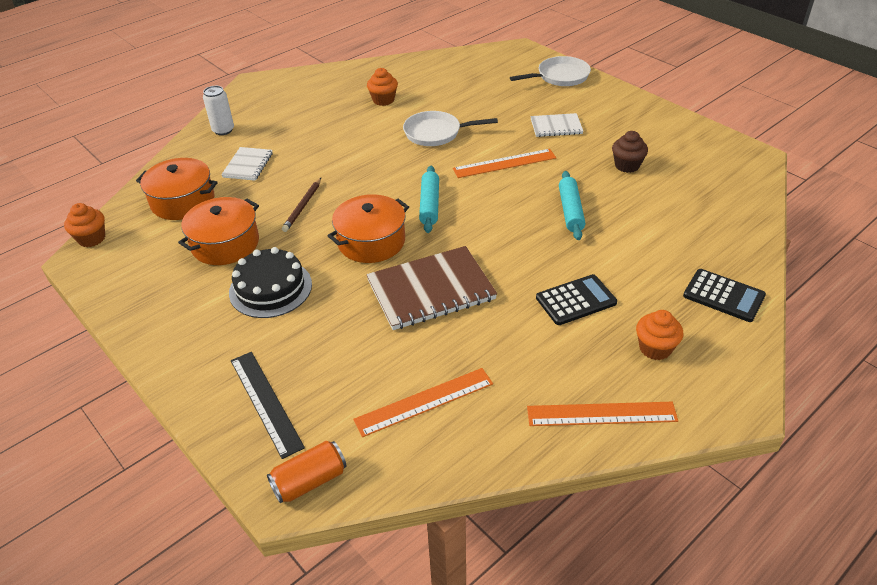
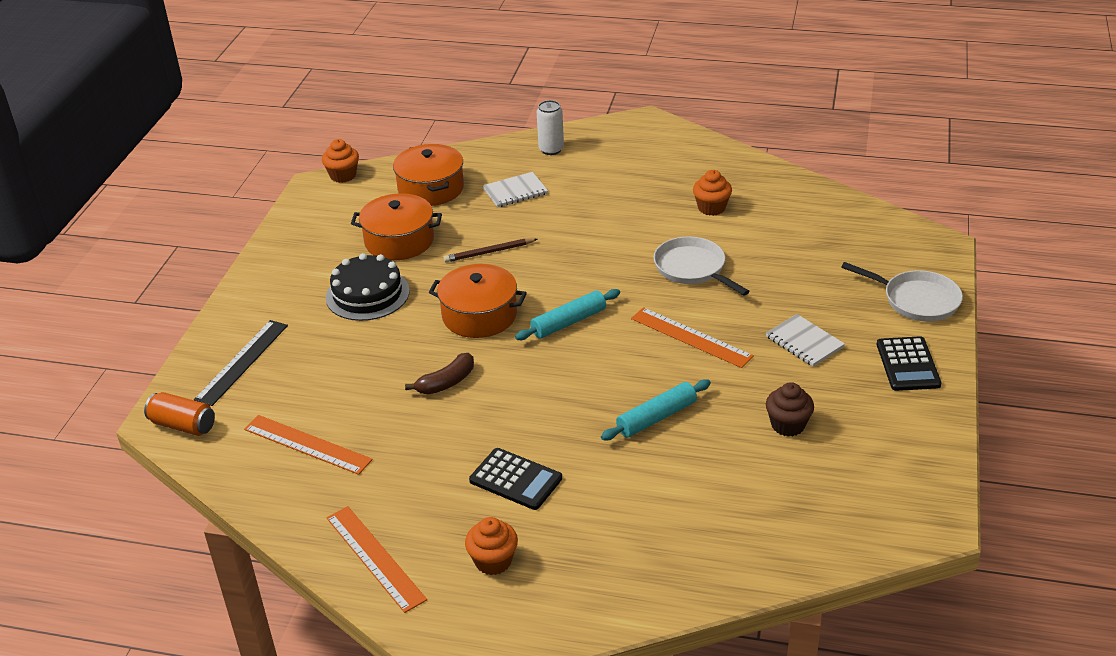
camera: 55 degrees right, 5 degrees down
(431, 290) = (446, 382): brown notebook -> brown banana
(723, 296) = (621, 584): black calculator -> black calculator (908, 364)

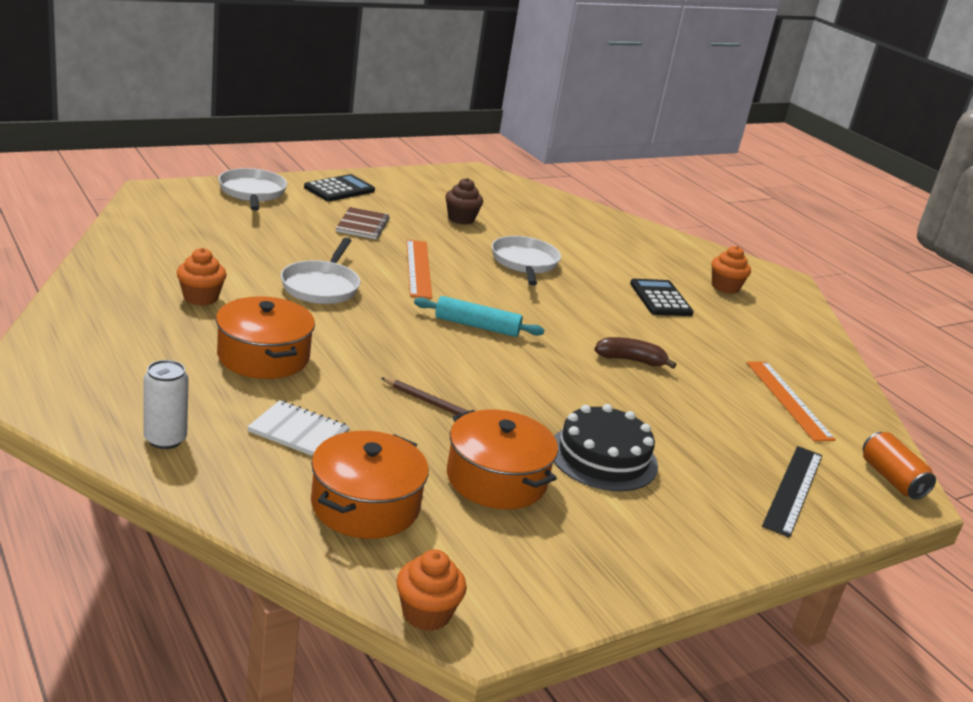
camera: 140 degrees left, 10 degrees down
(242, 362) = (793, 489): black ruler -> black ruler turned 45 degrees counterclockwise
(375, 558) = (798, 328): orange ruler -> none
(479, 315) = (533, 375): orange pot -> orange pot (263, 356)
(656, 418) = (524, 263): turquoise rolling pin -> white pan
(804, 342) = (362, 225): white notebook -> brown notebook

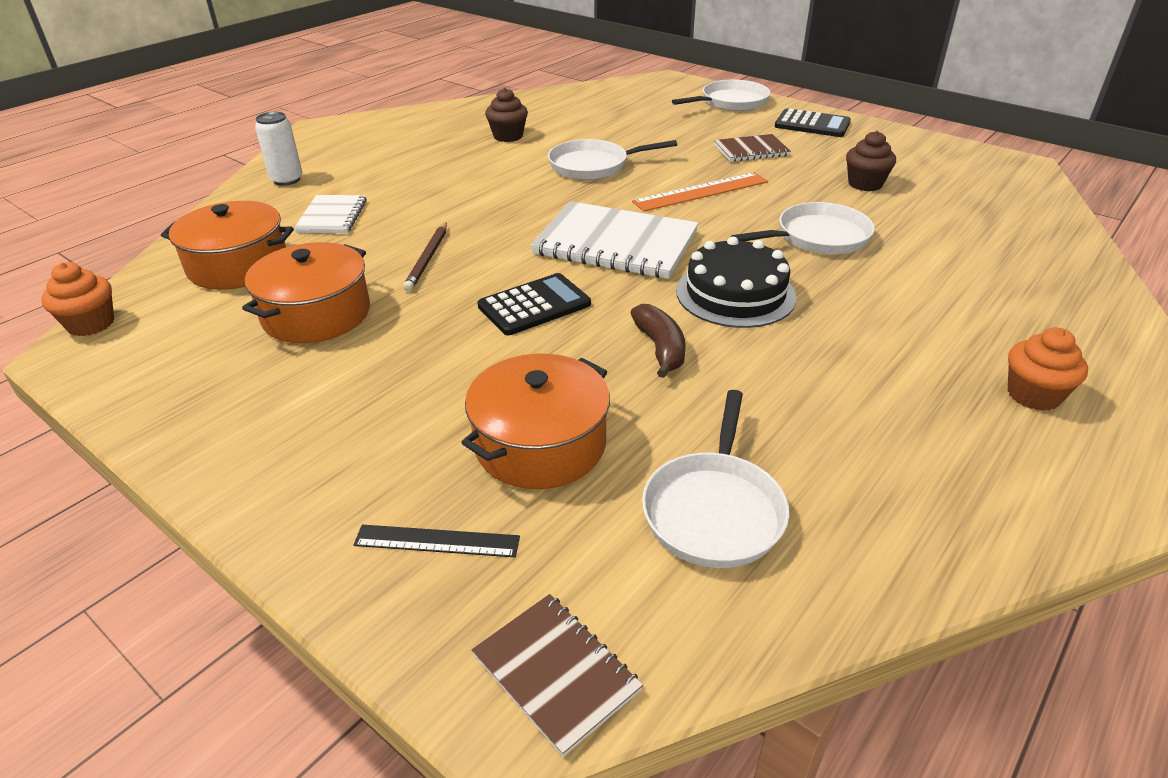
camera: 75 degrees right, 10 degrees up
(201, 298) = (508, 136): orange cupcake -> brown cupcake
(263, 356) = (439, 177): orange pot -> orange pot (540, 444)
(477, 326) = (615, 244): turquoise rolling pin -> white notebook
(603, 457) = (404, 367): black cake -> black cake (735, 294)
(660, 299) = (882, 343): black calculator -> black calculator (534, 305)
(788, 400) = (714, 510): orange ruler -> white pan
(793, 489) = (437, 541): black ruler -> black ruler, size x0.64
(891, 479) = (556, 673): orange can -> brown notebook

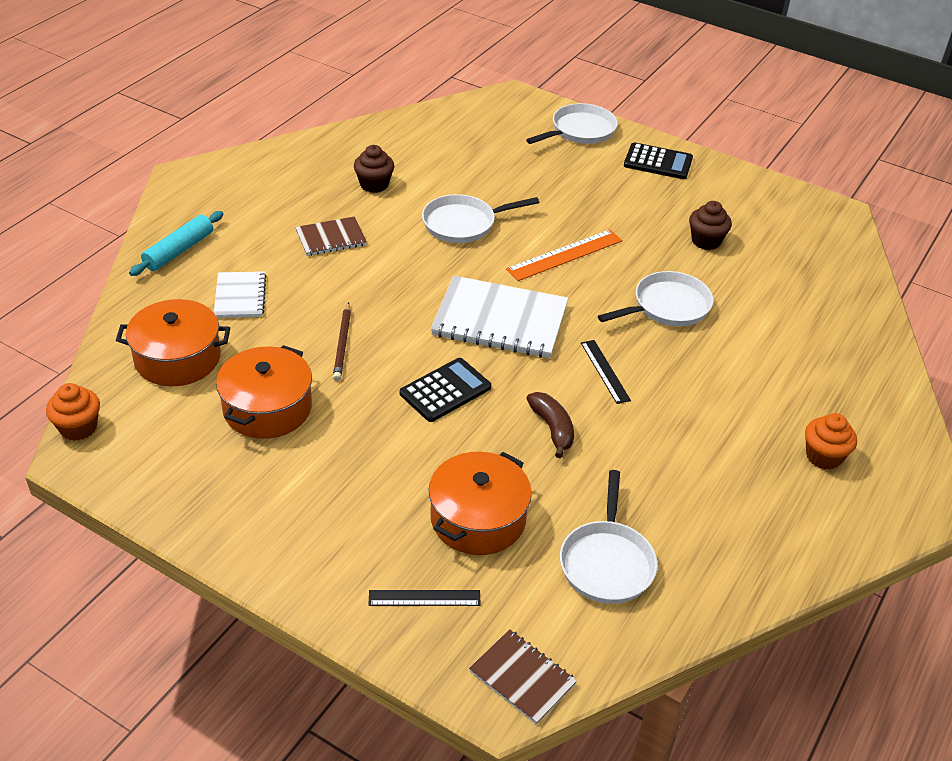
camera: 10 degrees left, 5 degrees up
(287, 180) = (179, 250): white can -> turquoise rolling pin
(735, 294) = (605, 371): black cake -> black ruler
(751, 150) = (604, 199): brown notebook -> brown notebook (331, 238)

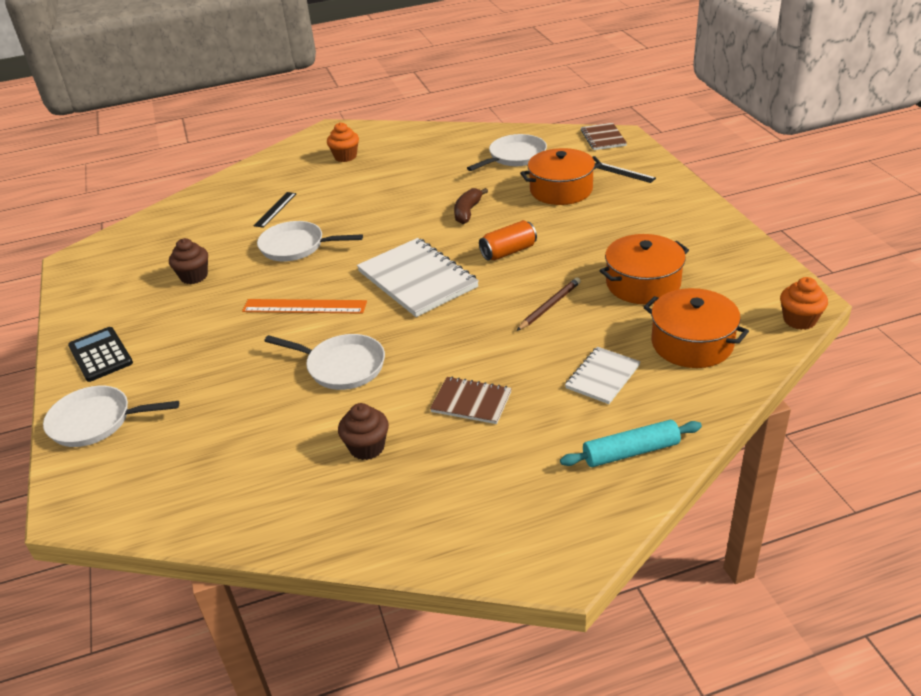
camera: 135 degrees left, 5 degrees down
(445, 390) = (508, 252): black calculator -> orange can
(605, 371) = (394, 227): black ruler -> black ruler (275, 209)

